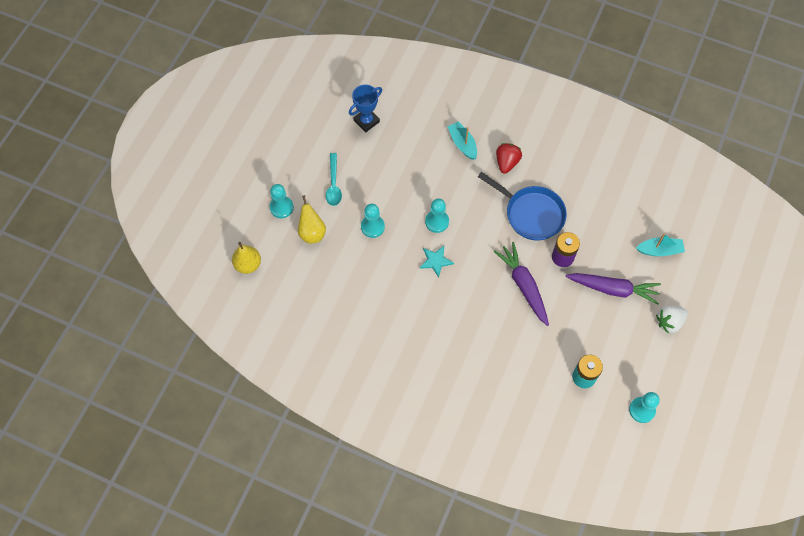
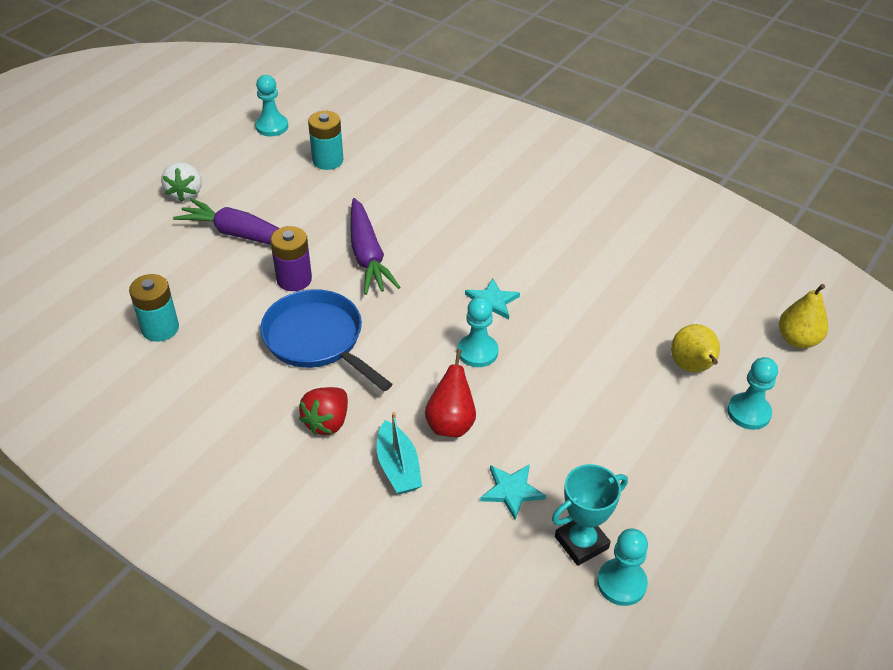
camera: 170 degrees left, 20 degrees down
(333, 184) = (653, 435): turquoise spoon -> none
(366, 121) = (581, 542): blue trophy -> turquoise trophy
(372, 227) = (587, 361): turquoise pawn -> turquoise pawn (621, 583)
(403, 141) = (511, 491): none -> turquoise star
(442, 173) = (451, 424): none -> red pear
(624, 206) = (160, 328): none -> turquoise battery
(659, 250) = (145, 267): turquoise boat -> none
(669, 322) = (185, 193): white strawberry -> white strawberry turned 105 degrees clockwise

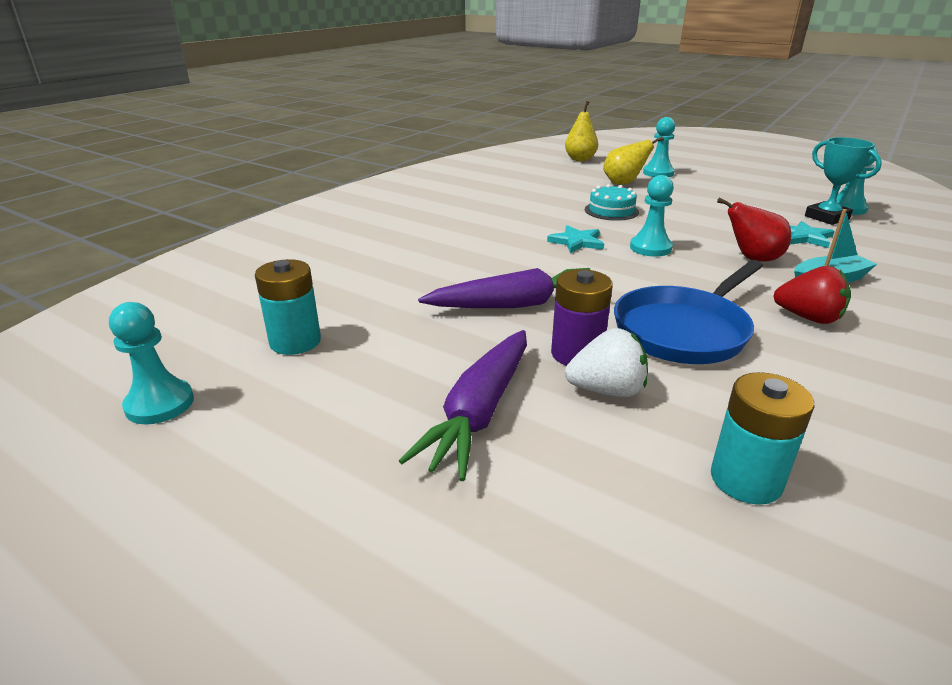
camera: 90 degrees left, 15 degrees down
(185, 193) = (344, 500): white strawberry -> white strawberry (606, 390)
(584, 340) = (611, 211): none -> turquoise cake

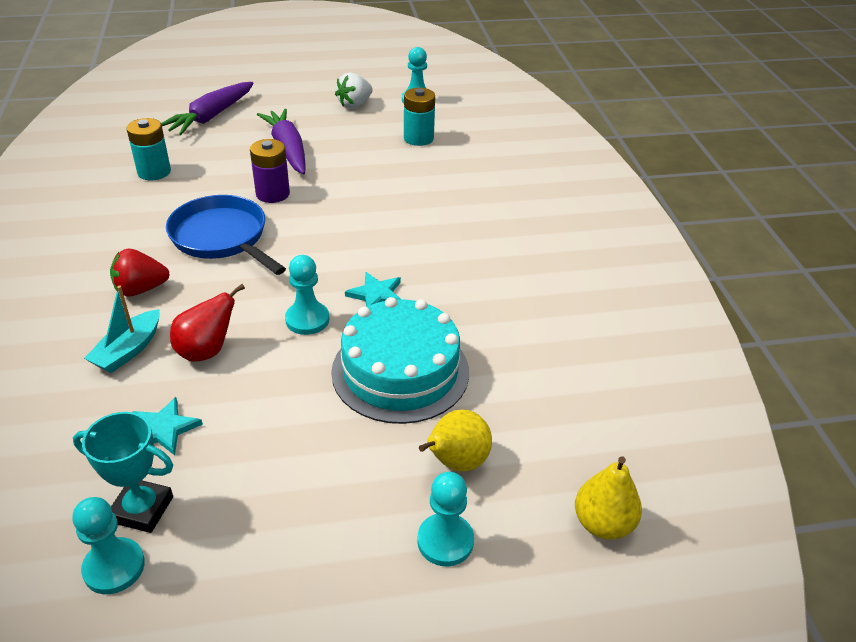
camera: 135 degrees right, 10 degrees up
(516, 304) = (343, 209): purple carrot -> purple carrot (211, 117)
(606, 390) = (240, 182): white strawberry -> white strawberry (354, 104)
(611, 211) = (400, 371): turquoise cake -> turquoise cake, size x1.96
(684, 330) = (222, 238): blue pan -> blue pan turned 45 degrees counterclockwise

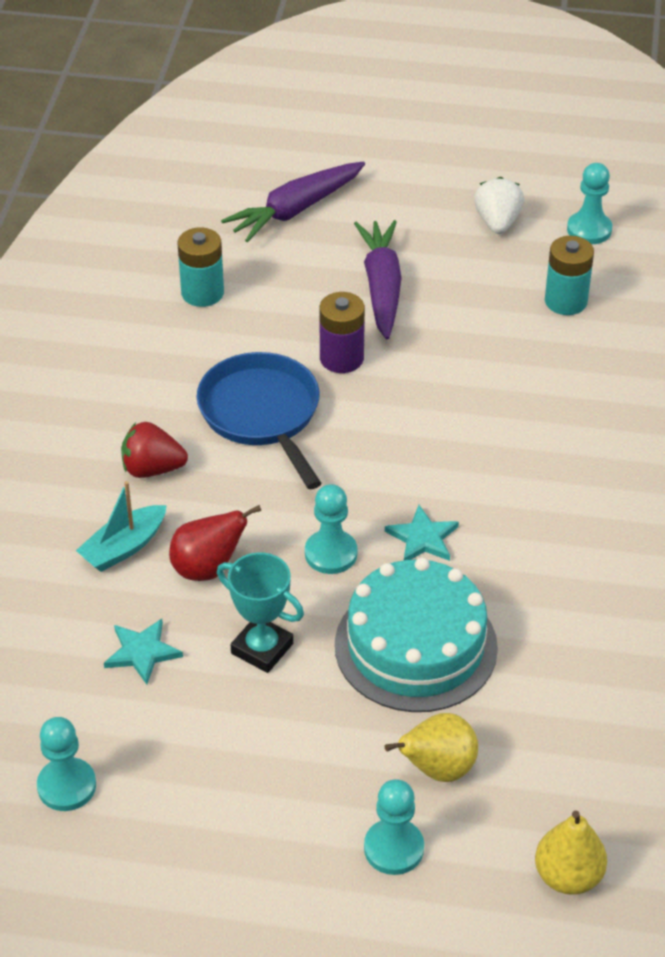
camera: 20 degrees right, 5 degrees up
(142, 509) = (103, 735): turquoise trophy -> turquoise trophy (262, 648)
(354, 104) = (497, 222): white strawberry -> white strawberry turned 120 degrees clockwise

